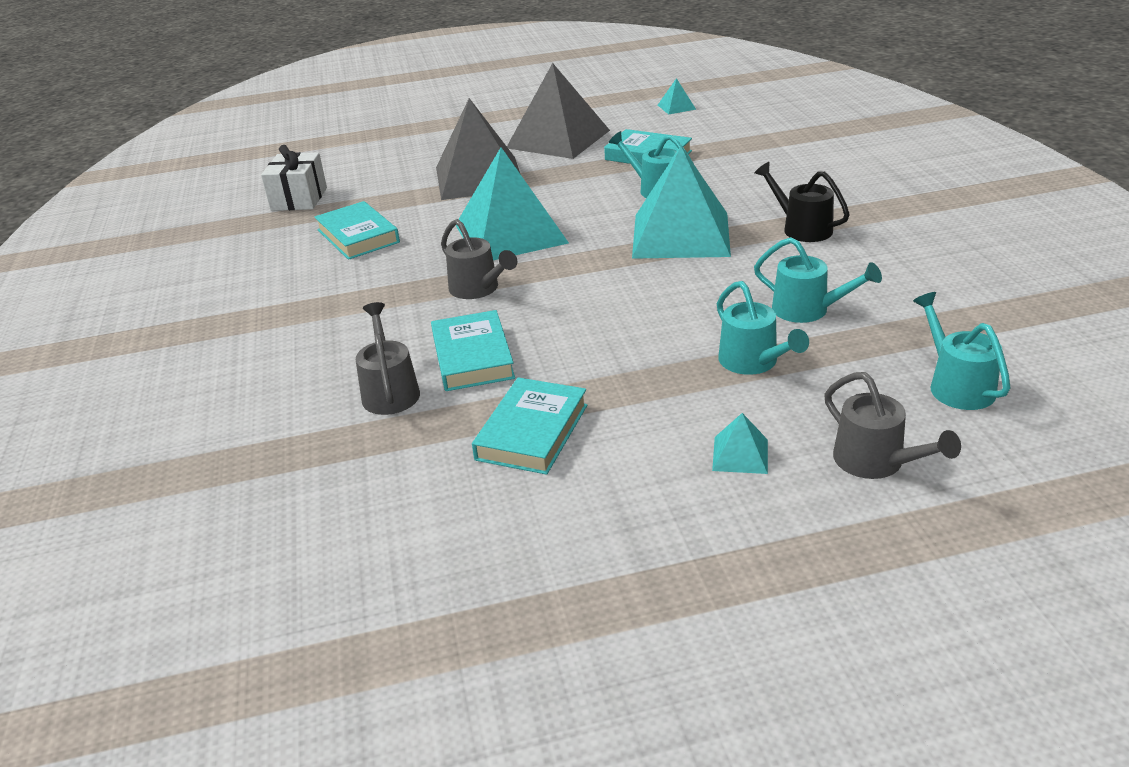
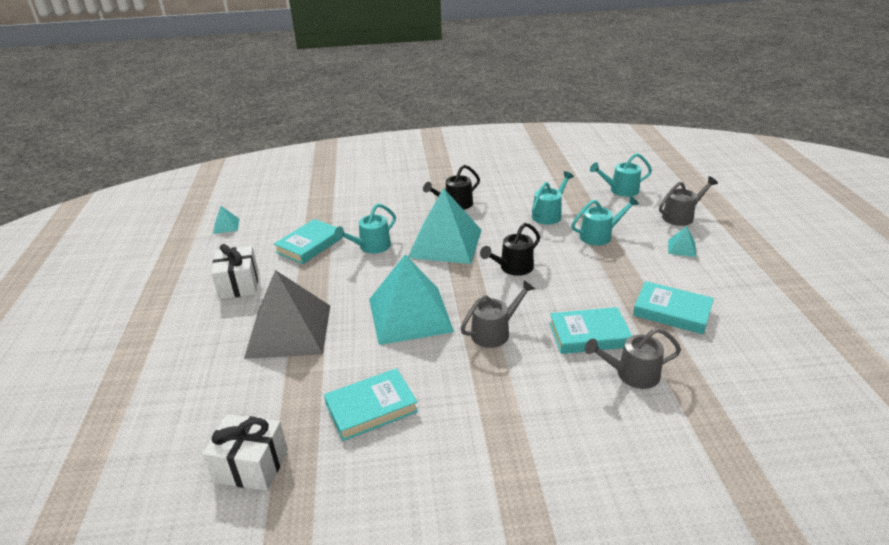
camera: 85 degrees left, 0 degrees up
(558, 139) = (239, 284): grey pyramid -> white gift
(628, 290) = (512, 268): none -> black watering can

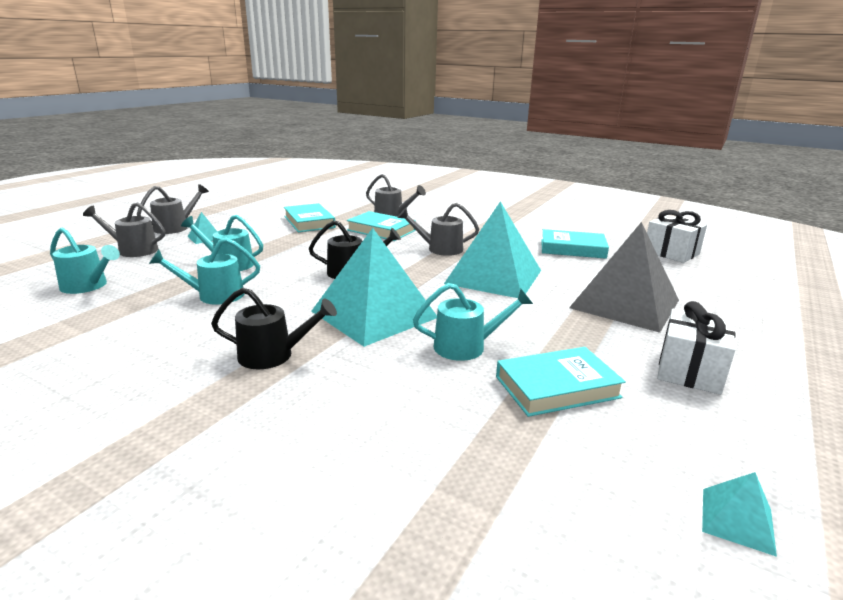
camera: 145 degrees left, 10 degrees down
(732, 246) = (176, 227): none -> grey watering can

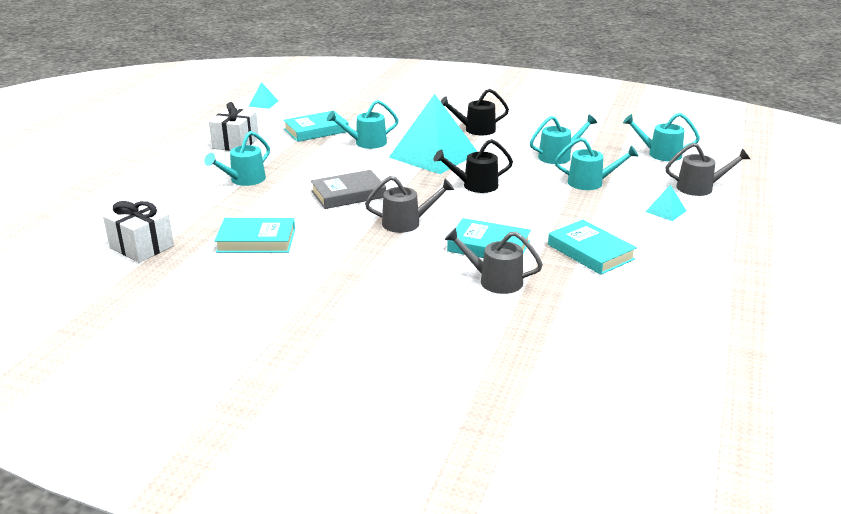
camera: 170 degrees right, 5 degrees up
(176, 227) = (724, 222): grey watering can -> none
(493, 276) = (348, 194): turquoise pyramid -> grey book
(625, 303) = (244, 180): grey pyramid -> turquoise watering can

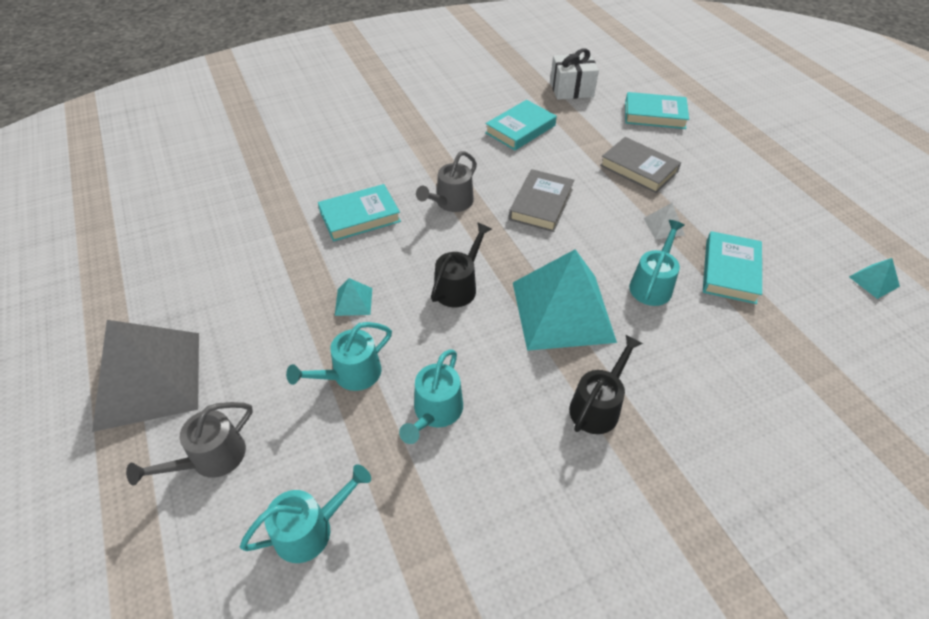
camera: 135 degrees right, 20 degrees up
(236, 143) = (741, 203): white gift -> none
(244, 180) = (638, 169): turquoise watering can -> grey book
(303, 155) = (664, 226): none -> white pyramid
(494, 281) = (321, 188): grey watering can -> none
(590, 252) = (271, 259): turquoise book -> turquoise book (654, 115)
(666, 211) = (232, 372): turquoise pyramid -> turquoise pyramid (353, 301)
(727, 230) = (148, 379): none -> grey pyramid

